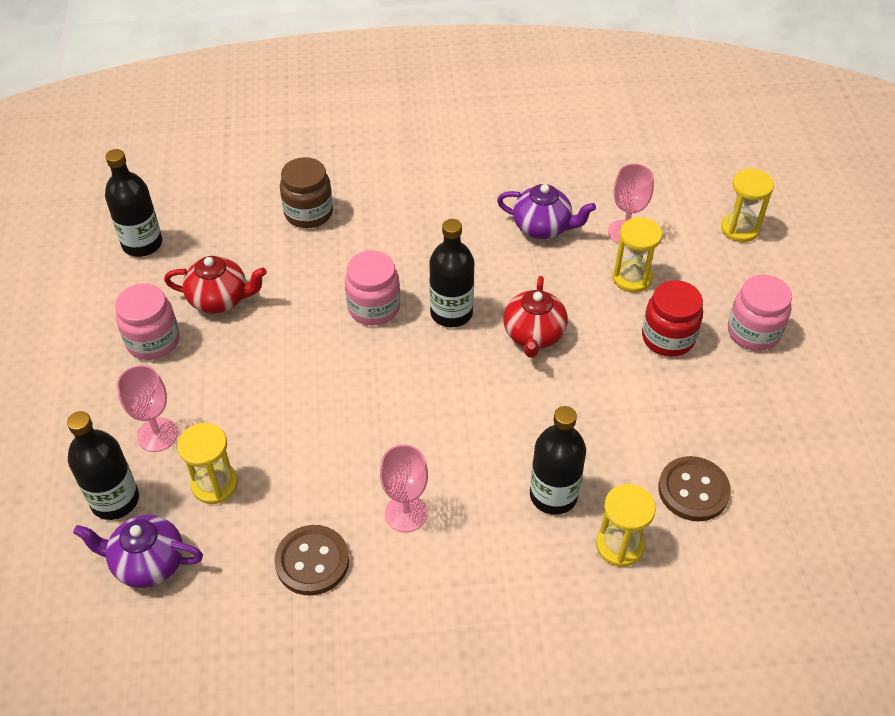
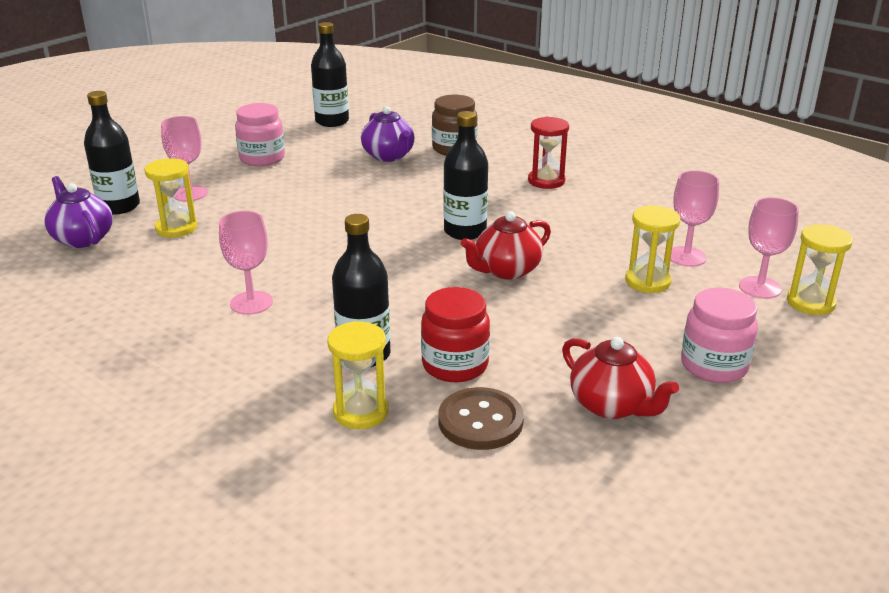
camera: 45 degrees right, 20 degrees down
(220, 299) = (330, 159): red teapot -> red teapot (612, 405)
(312, 561) = (157, 290): brown button -> none
(374, 307) = (416, 204): pink jar -> none
(434, 208) = (546, 181): none -> red hourglass
(543, 227) = (617, 224): purple teapot -> purple teapot (389, 156)
(668, 338) = (620, 327): red jar -> red jar (455, 365)
(699, 234) = (759, 287): none -> pink goblet

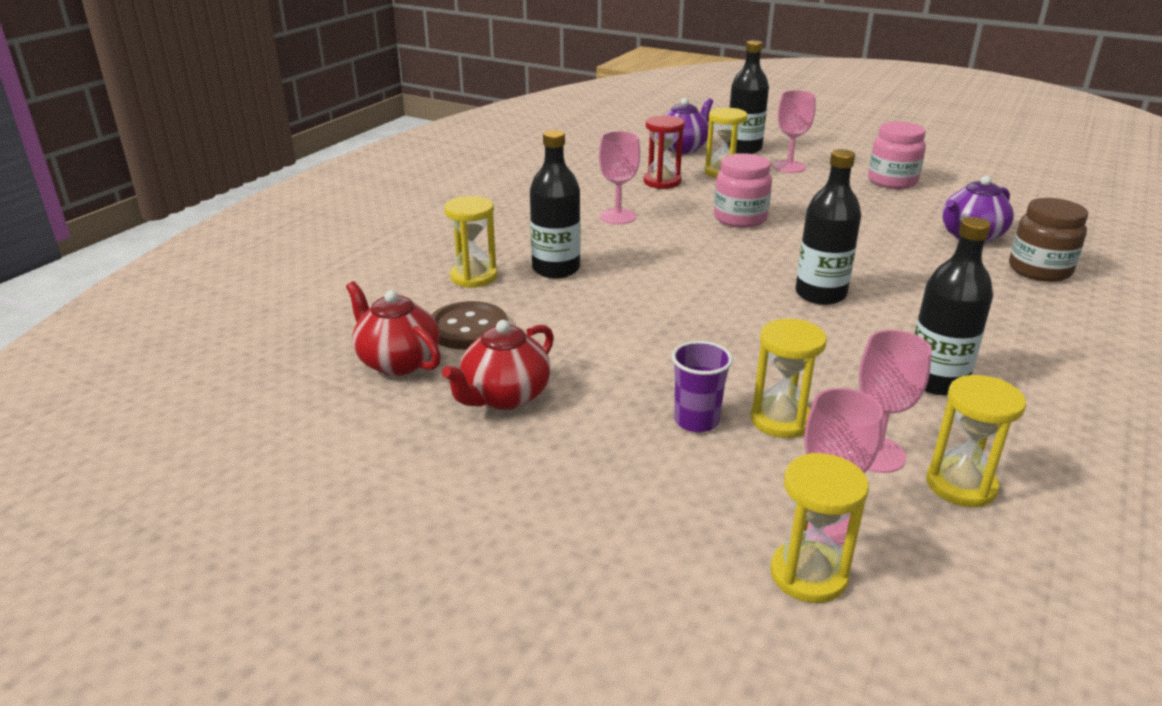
camera: 80 degrees right, 0 degrees up
(332, 121) = (1027, 198): black bottle -> black bottle (936, 381)
(455, 365) = (552, 310): red jar -> none
(506, 270) = (746, 324): red teapot -> red teapot (397, 362)
(546, 181) = (1012, 337): red hourglass -> red hourglass (662, 182)
(649, 315) = (696, 421): none -> purple cup
(714, 366) = (599, 468): pink jar -> pink jar (740, 218)
(716, 238) = (961, 485): none -> yellow hourglass

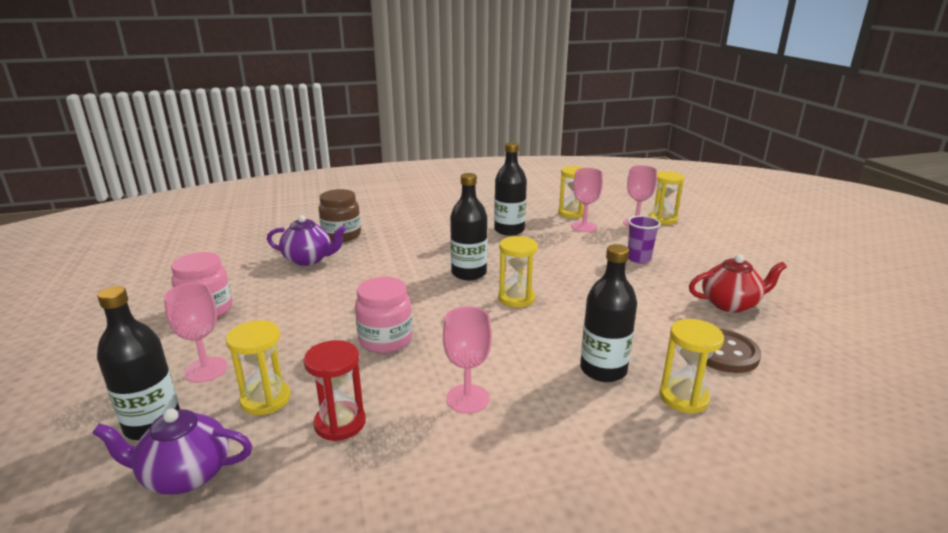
camera: 135 degrees left, 5 degrees down
(397, 362) = (794, 352): red teapot -> none
(781, 420) = (600, 245): yellow hourglass -> yellow hourglass (516, 298)

